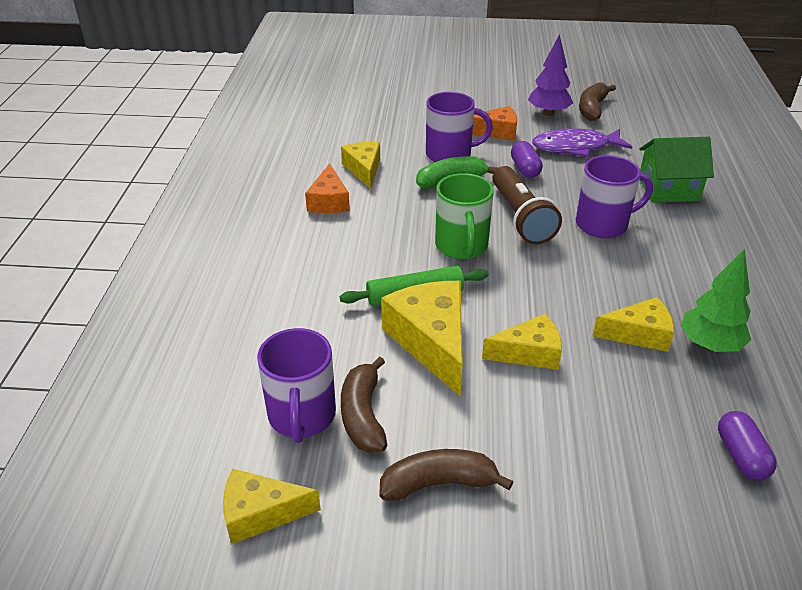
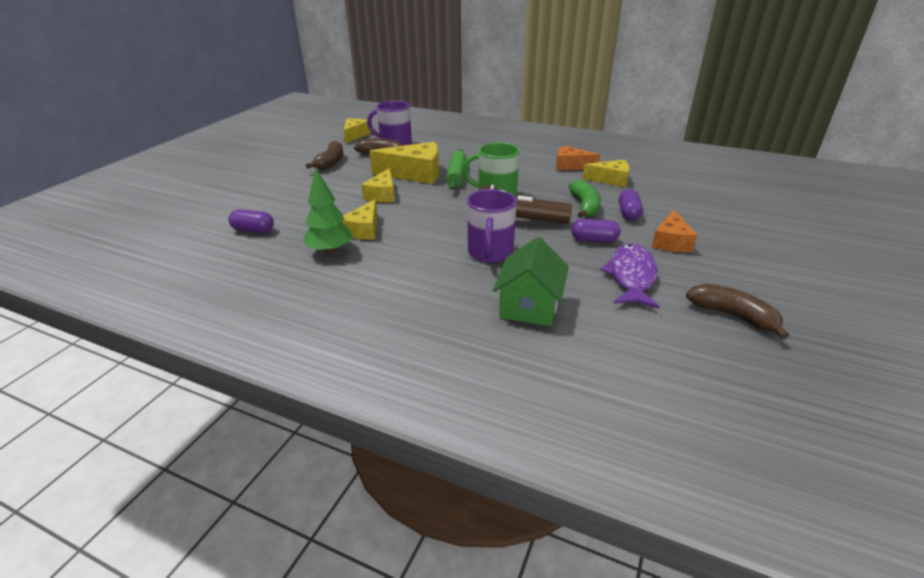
camera: 110 degrees right, 5 degrees down
(450, 154) = (628, 213): purple mug -> purple capsule
(548, 113) = (717, 281): purple tree -> none

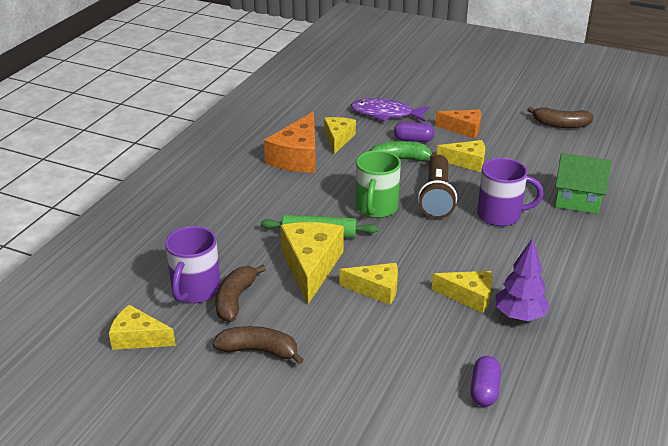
camera: 90 degrees left, 0 degrees up
(330, 251) = (519, 316): green tree -> purple tree
(571, 166) = (298, 157): orange cheese -> orange cheese, size x1.60
(594, 240) = (466, 162): purple capsule -> yellow cheese
(631, 276) = (521, 153): purple fish -> purple fish (385, 114)
(733, 316) = (560, 125): brown banana -> brown banana turned 120 degrees counterclockwise

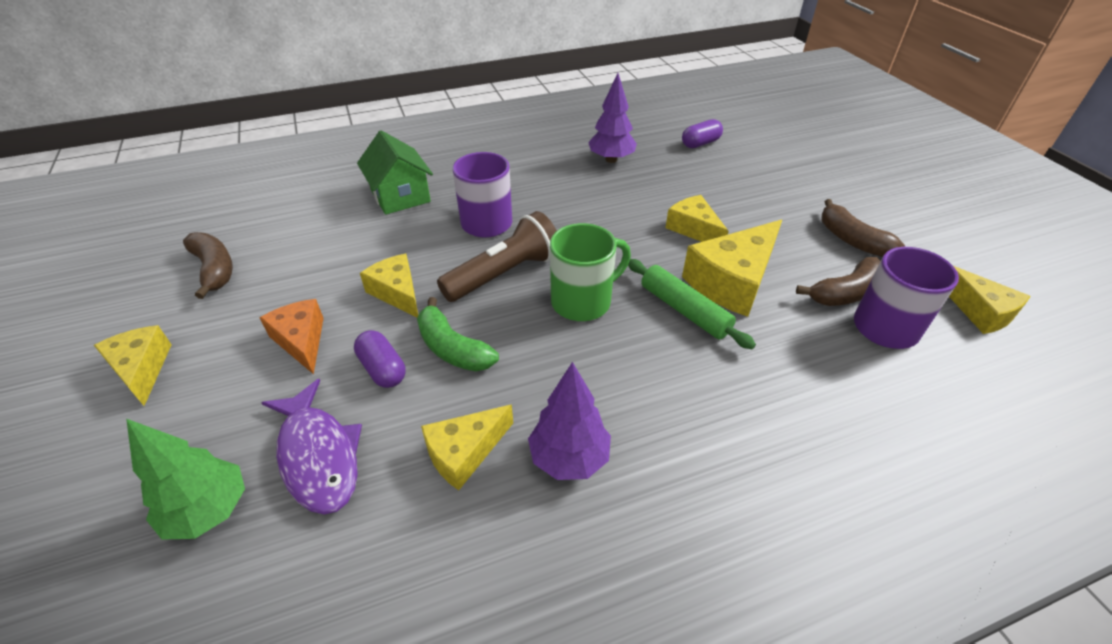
camera: 135 degrees left, 10 degrees up
(298, 157) = (569, 458): orange cheese -> purple tree
(391, 92) = (209, 511): none -> green tree
(469, 296) = (625, 186): yellow cheese -> yellow cheese (141, 369)

